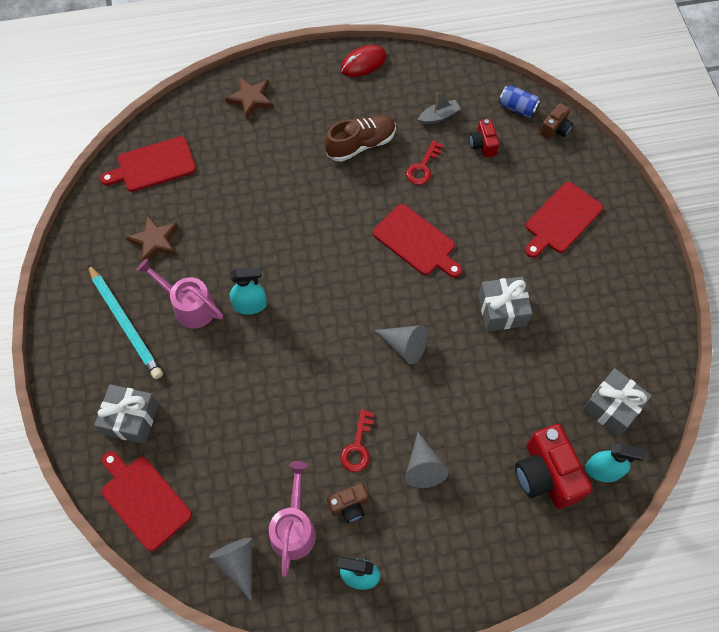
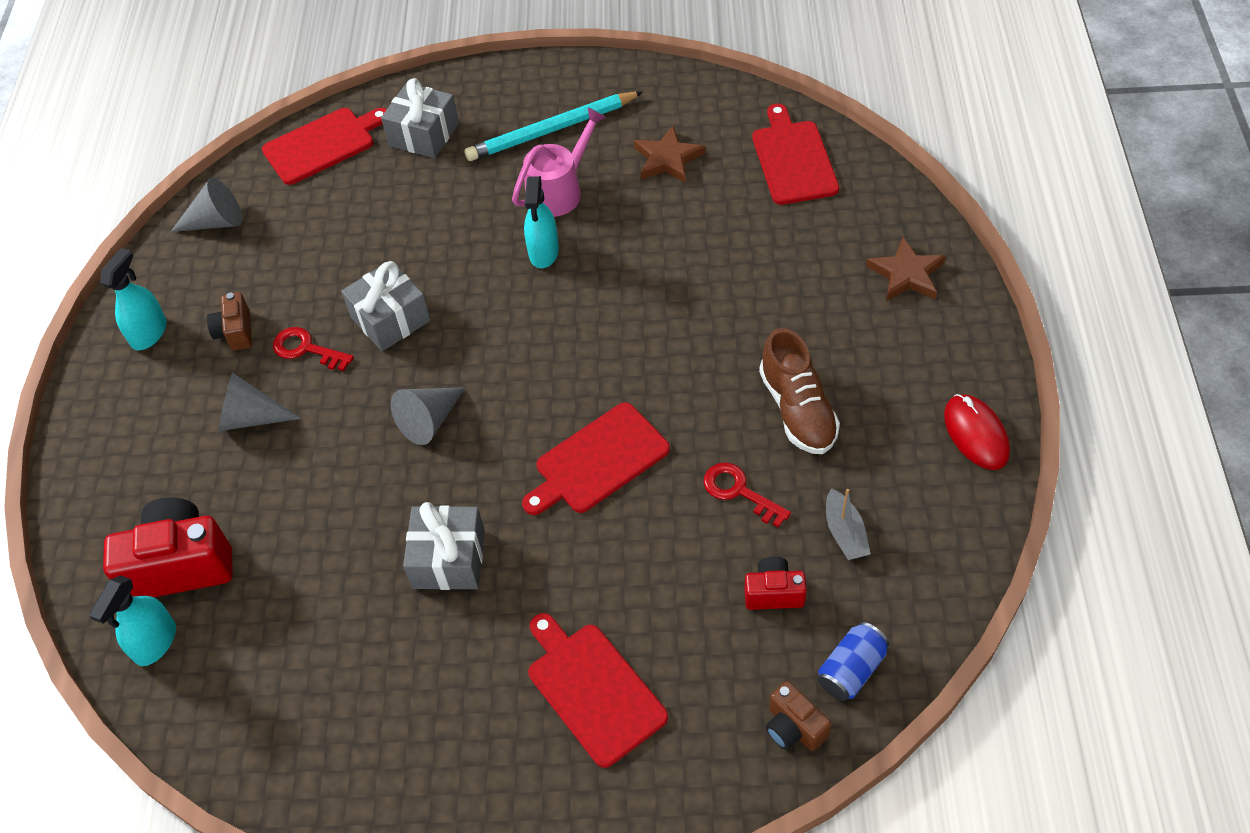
camera: 105 degrees right, 10 degrees down
(294, 527) = (233, 275): pink watering can -> none
(612, 407) = (241, 682): grey gift -> grey gift (390, 319)

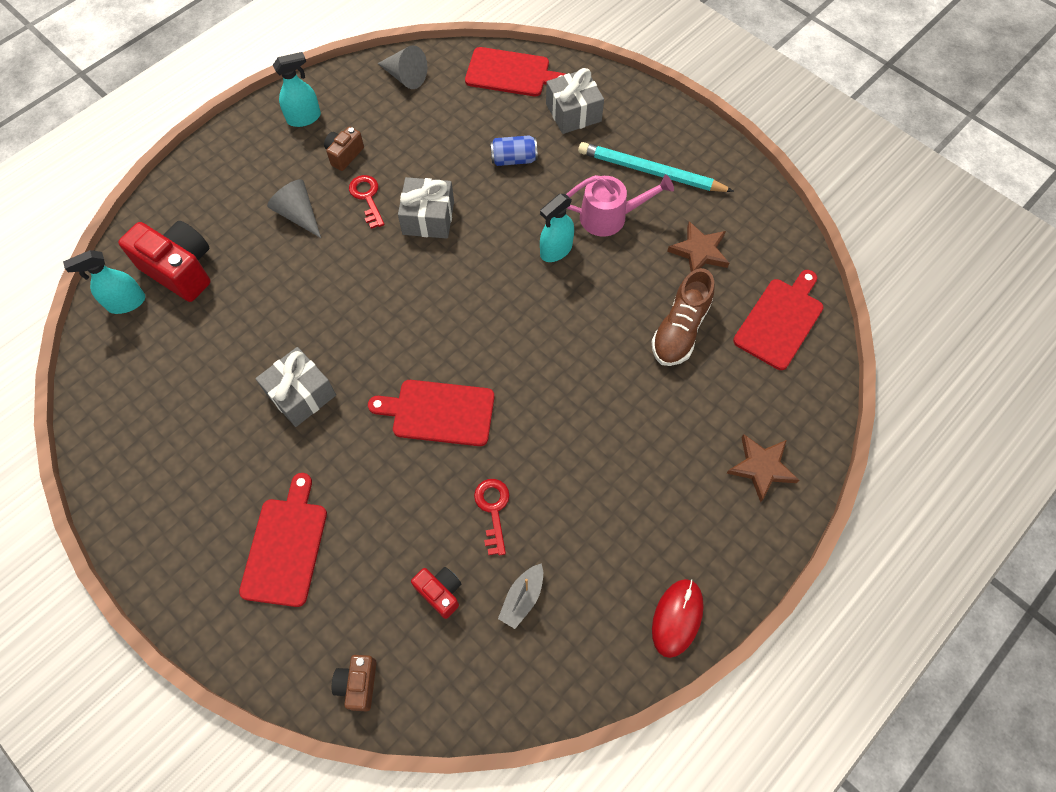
camera: 40 degrees right, 10 degrees up
(430, 420) = (381, 301): grey cone -> none
(797, 410) = (586, 492): brown shoe -> brown shoe (680, 330)
(851, 670) = (427, 685): blue can -> blue can (514, 159)

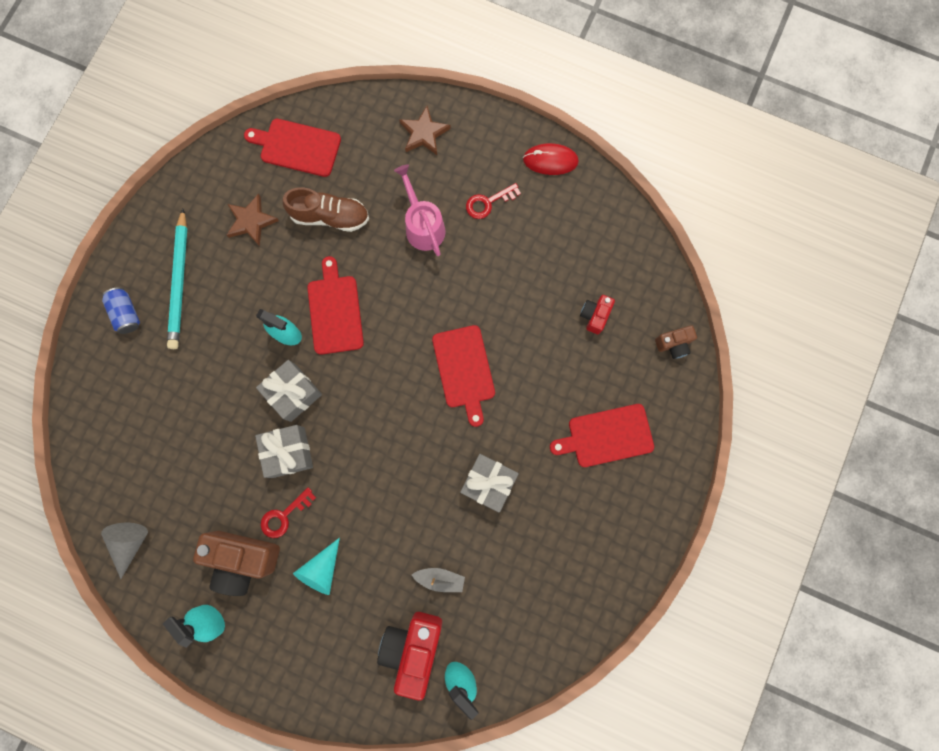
camera: 110 degrees left, 15 degrees up
(298, 214) = (322, 569): grey cone -> turquoise cone
(344, 155) = (243, 559): brown camera -> brown camera, size x1.89
(493, 510) = (524, 302): red key -> red key (488, 202)
(511, 73) = (97, 443): red cutting board -> red cutting board (335, 311)
(514, 159) = (201, 402): blue can -> blue can (127, 313)
(522, 598) = (577, 261): grey boat -> grey boat (440, 578)
(573, 112) = (131, 369): grey gift -> grey gift (293, 393)
(610, 217) = (238, 301): pink watering can -> pink watering can (422, 225)

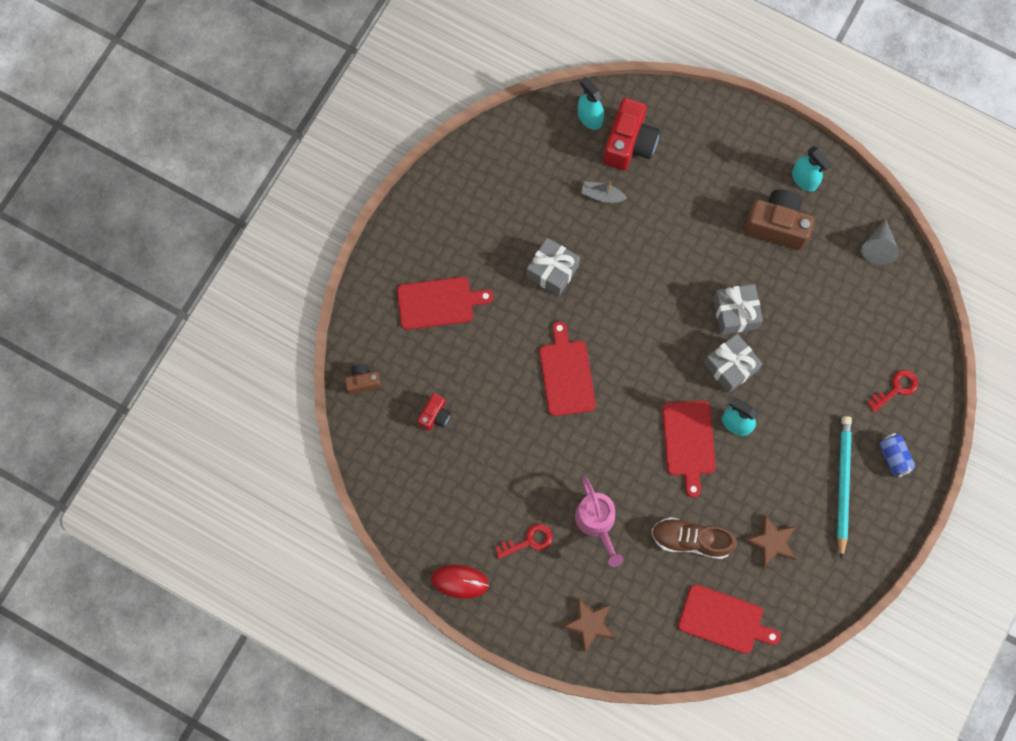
camera: 175 degrees left, 5 degrees down
(284, 515) = (739, 258): red key -> red key (896, 389)
(322, 569) = (706, 211): turquoise cone -> none

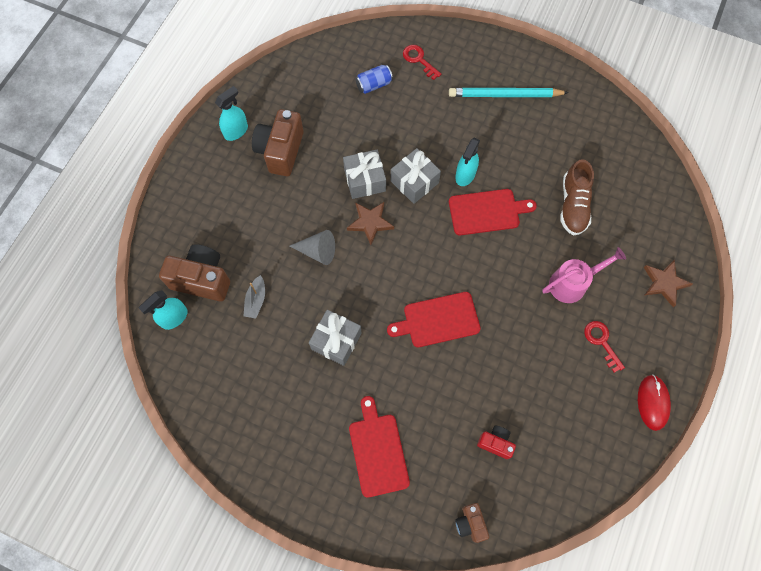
camera: 95 degrees left, 5 degrees down
(629, 144) = (202, 279): red camera -> brown camera
(724, 620) = (635, 177): red cutting board -> none
(772, 542) = (562, 144): brown star -> brown star (370, 223)
(878, 247) = (296, 75): grey cone -> grey cone (317, 251)
(894, 457) = (476, 60): blue can -> blue can (374, 85)

